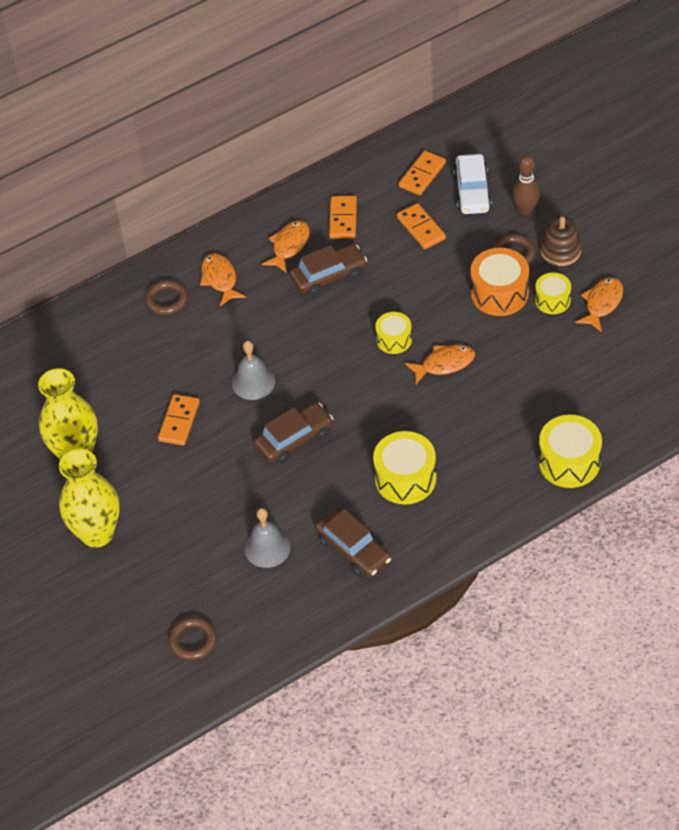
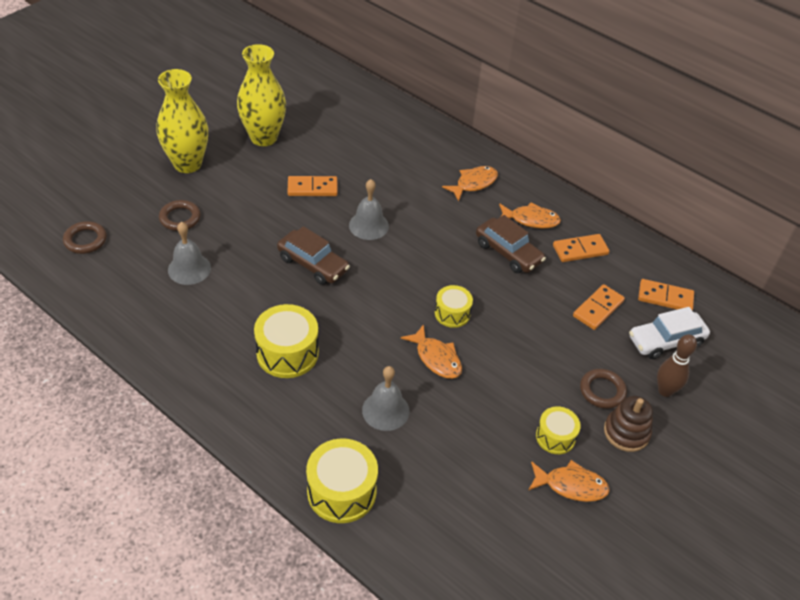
camera: 65 degrees right, 5 degrees down
(167, 300) = (438, 157): brown ring -> brown ring (180, 218)
(353, 550) = (196, 329): brown car -> none
(493, 414) = (385, 410): none -> grey bell
(499, 293) = (544, 388): orange drum -> none

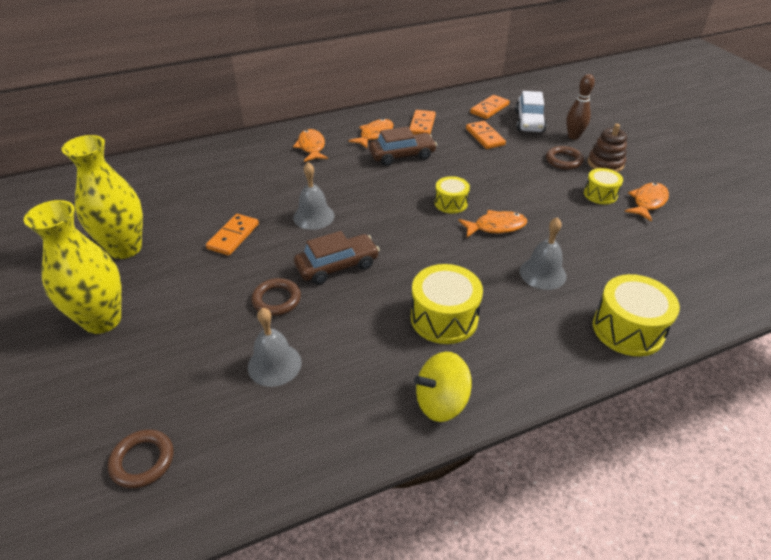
camera: 60 degrees left, 5 degrees down
(180, 218) = (186, 351): brown ring -> brown ring (276, 300)
(196, 376) = (441, 402): none -> yellow spinning top

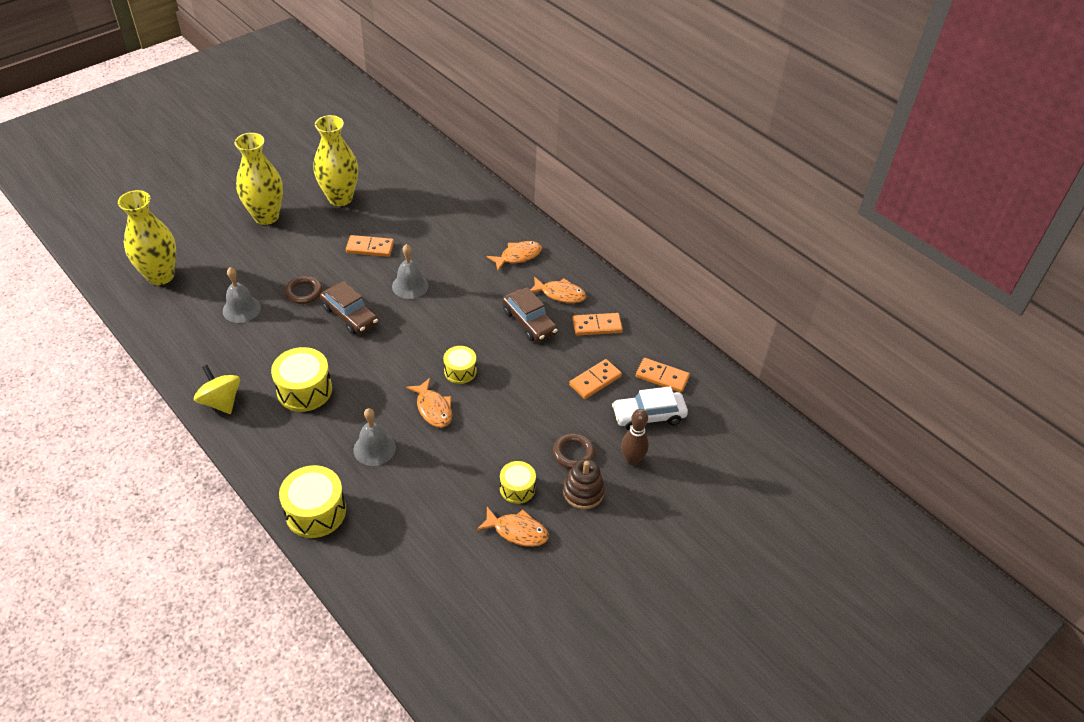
camera: 70 degrees right, 5 degrees up
(142, 461) = (160, 276): brown ring -> yellow vase

